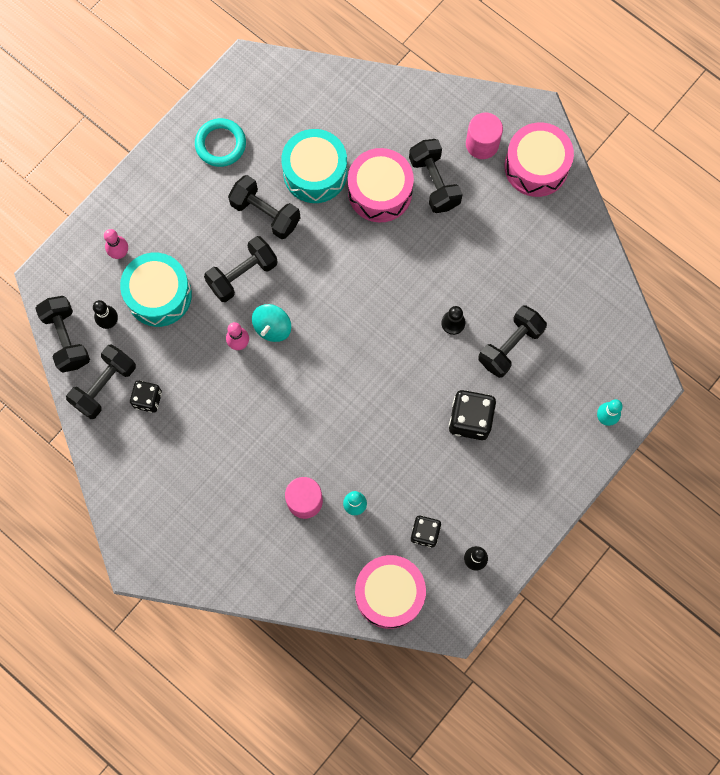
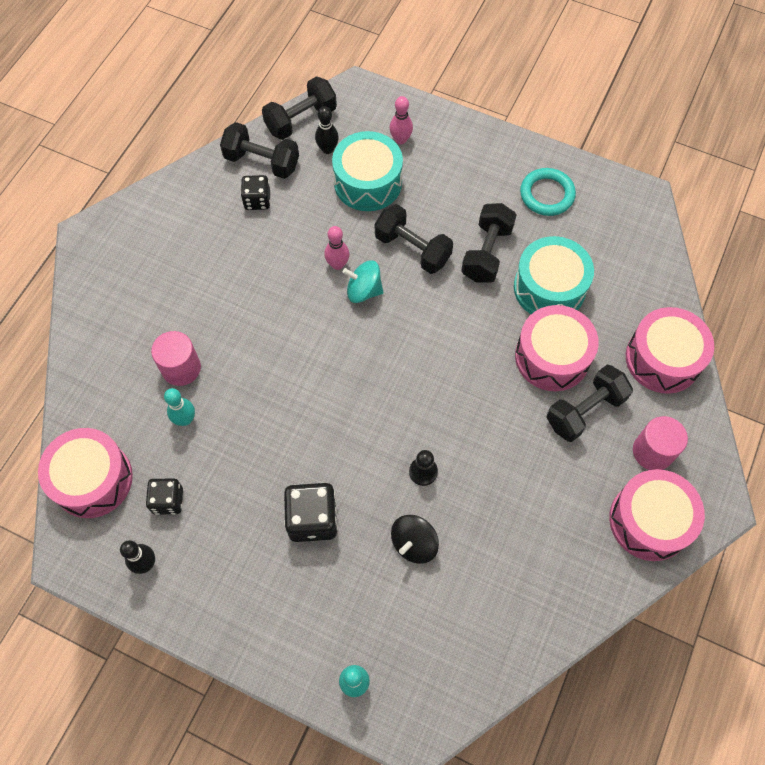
camera: 75 degrees right, 10 degrees down
(406, 107) = (662, 359): none -> pink drum
(510, 346) = (414, 543): black dumbbell -> black spinning top

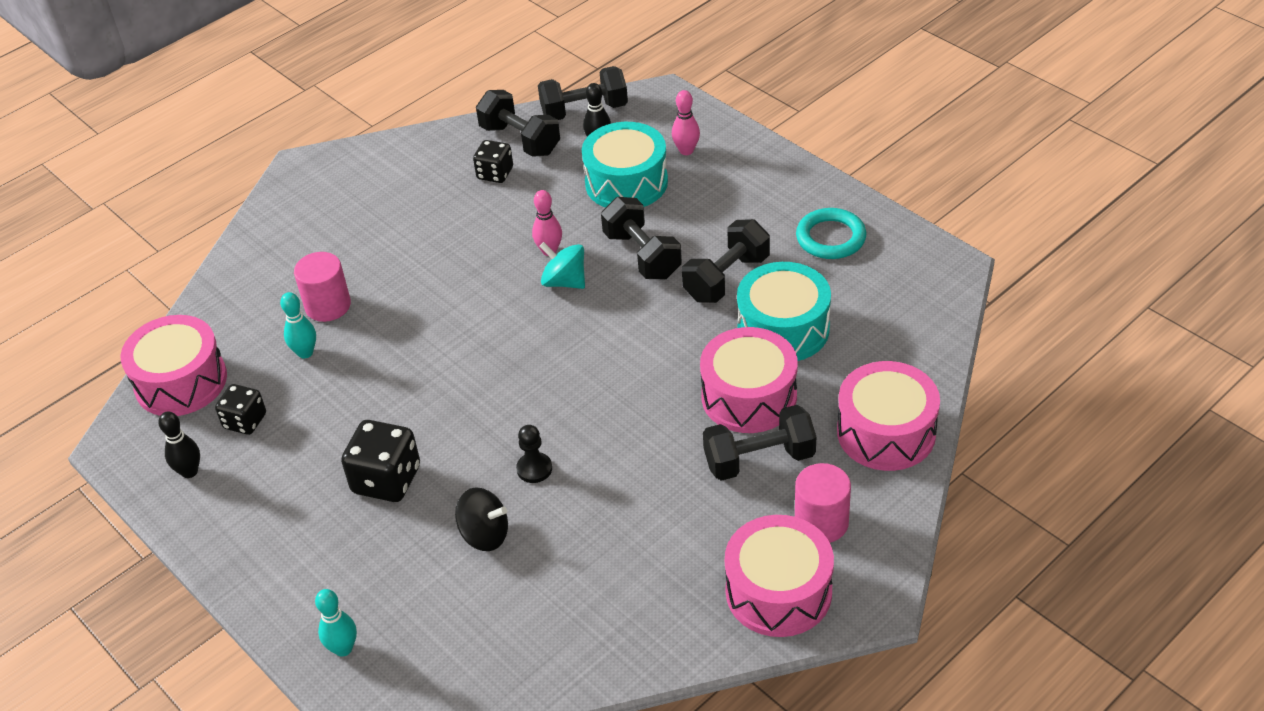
camera: 25 degrees right, 20 degrees down
(414, 543) = (485, 535): black spinning top -> black spinning top turned 135 degrees counterclockwise

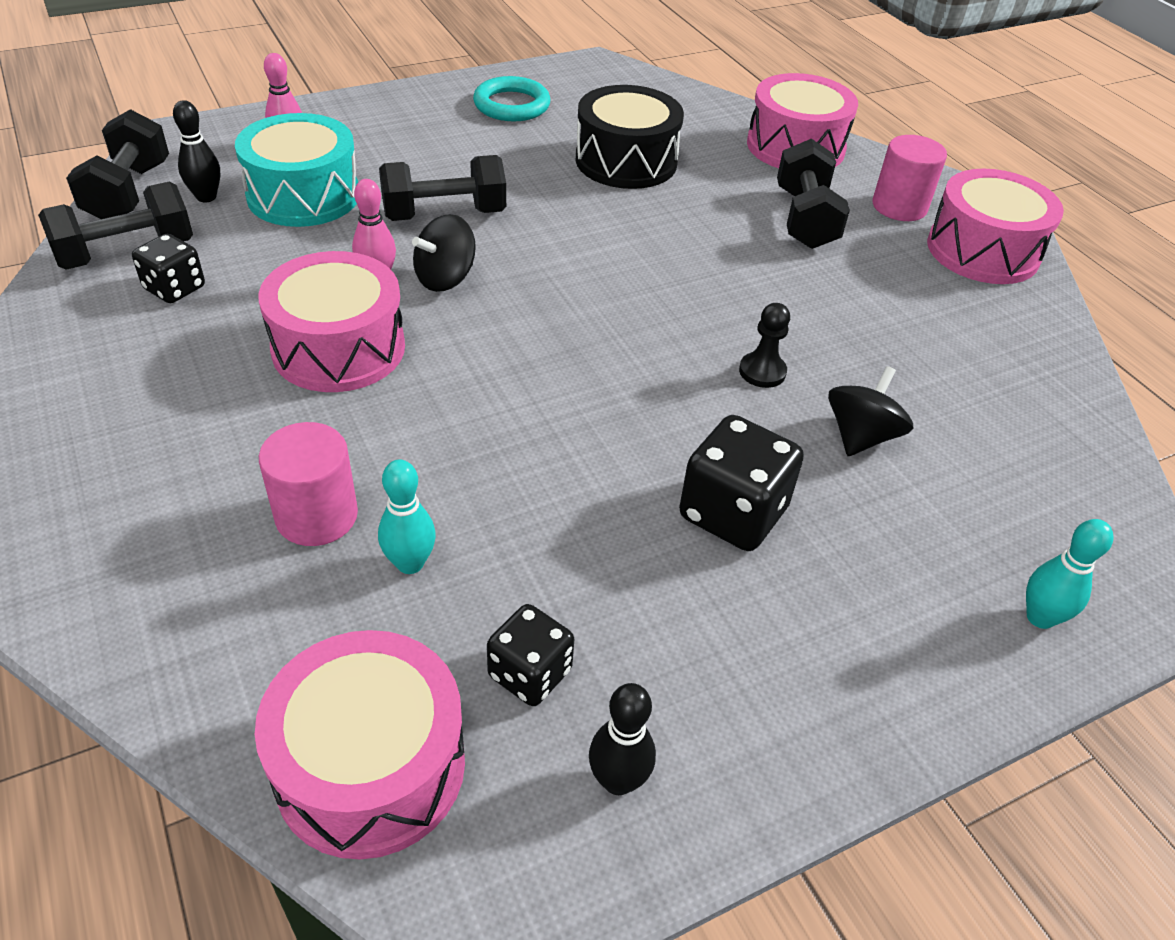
camera: 80 degrees left, 0 degrees up
(564, 281) = (445, 278): turquoise spinning top -> black spinning top
(726, 278) = (526, 173): black dumbbell -> none
(749, 397) = (713, 203): pink drum -> pink drum (338, 348)
(783, 329) = (626, 161): turquoise drum -> black drum

